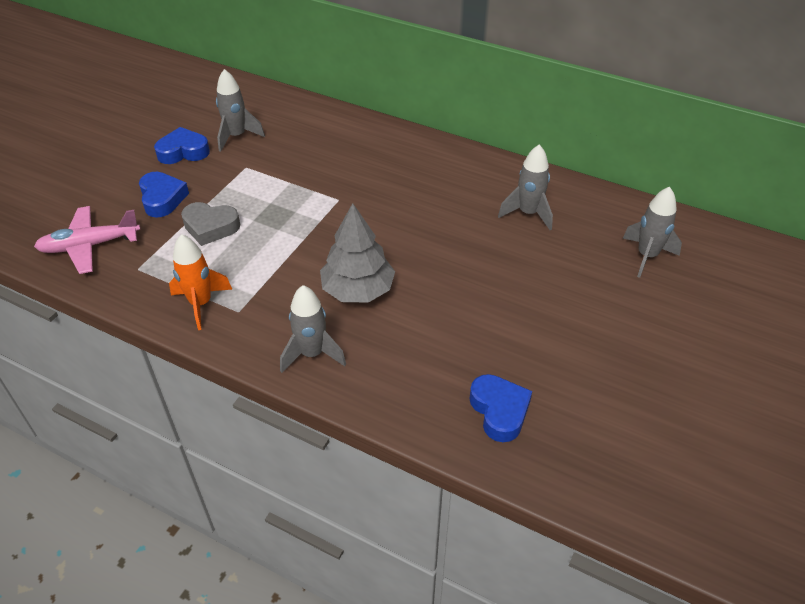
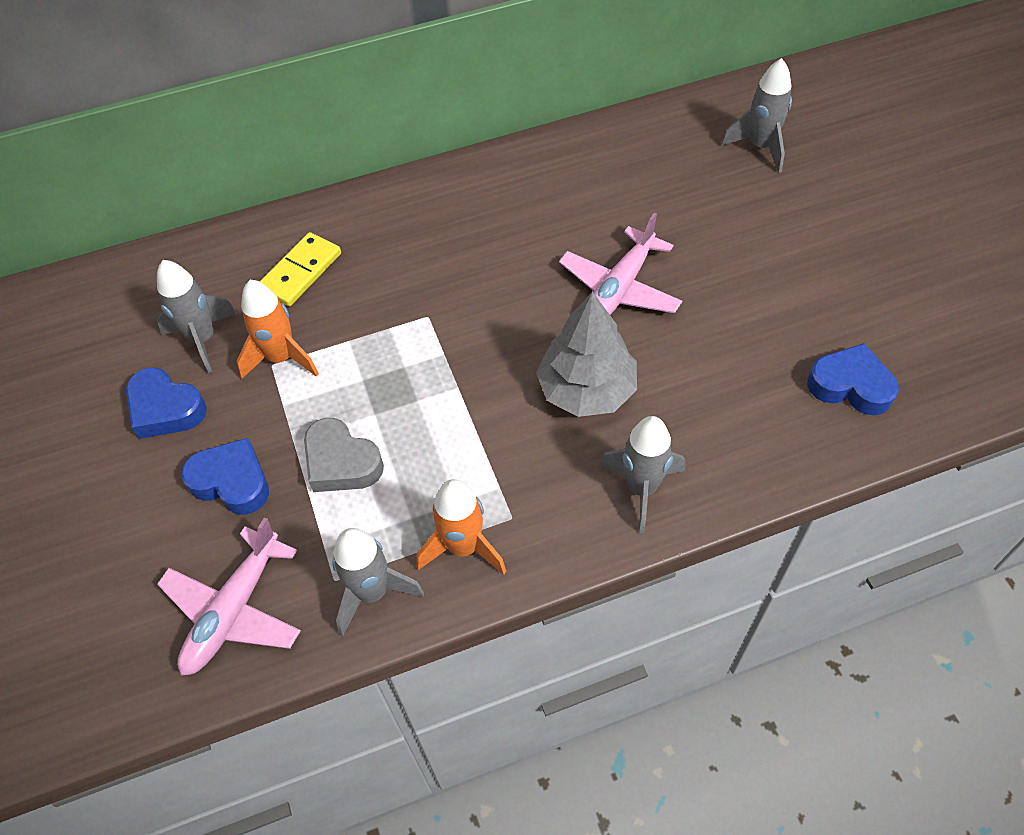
camera: 45 degrees left, 10 degrees up
(183, 152) = (165, 409): blue heart -> blue heart turned 90 degrees counterclockwise
(210, 227) = (341, 462): grey heart -> grey heart turned 75 degrees clockwise
(253, 168) = (281, 358): none -> orange rocket
(315, 140) = (301, 272): none -> yellow domino
(448, 260) = (619, 289): none -> pink plane
(528, 213) = (618, 184): grey rocket -> grey rocket (372, 593)

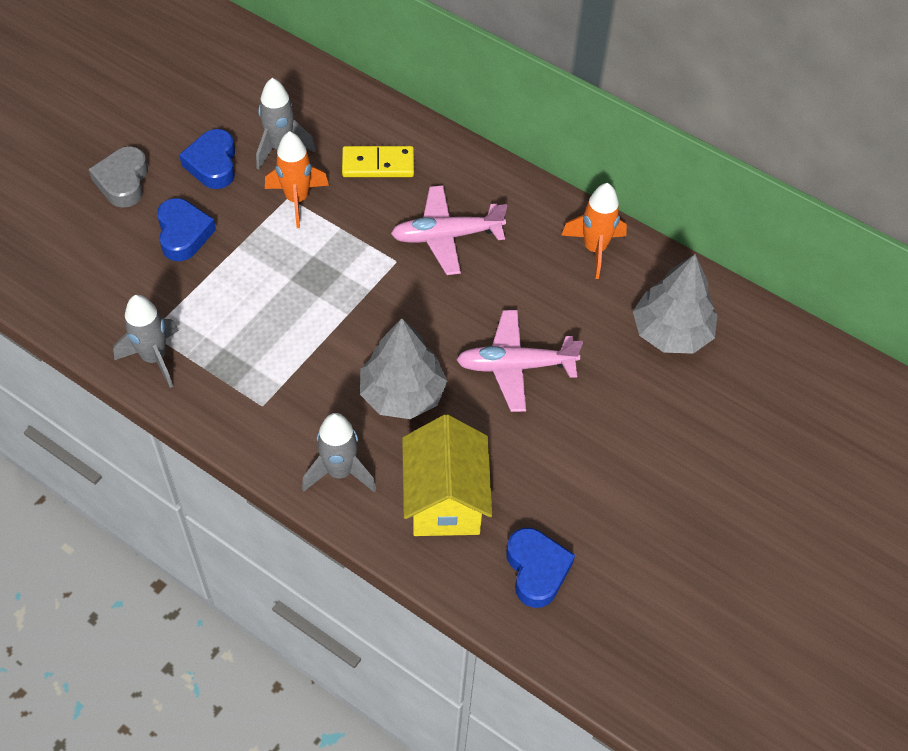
camera: 50 degrees right, 0 degrees up
(234, 611) = (95, 293): pink plane -> pink plane (446, 236)
(341, 462) = (238, 283): grey heart -> grey heart (123, 181)
(463, 547) = (220, 390): orange rocket -> orange rocket (594, 249)
(664, 167) = (671, 332): none -> grey tree
(731, 417) = (445, 500): none -> yellow house
(760, 147) = (754, 390): grey rocket -> none

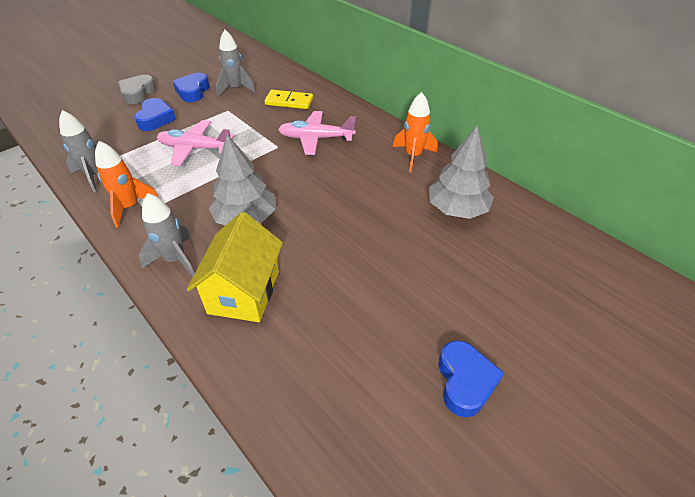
camera: 15 degrees right, 10 degrees down
(297, 200) = (232, 111): orange rocket -> orange rocket (130, 207)
(515, 366) = (333, 213): pink plane -> pink plane (195, 149)
(536, 570) = (296, 360): blue heart -> blue heart (465, 381)

